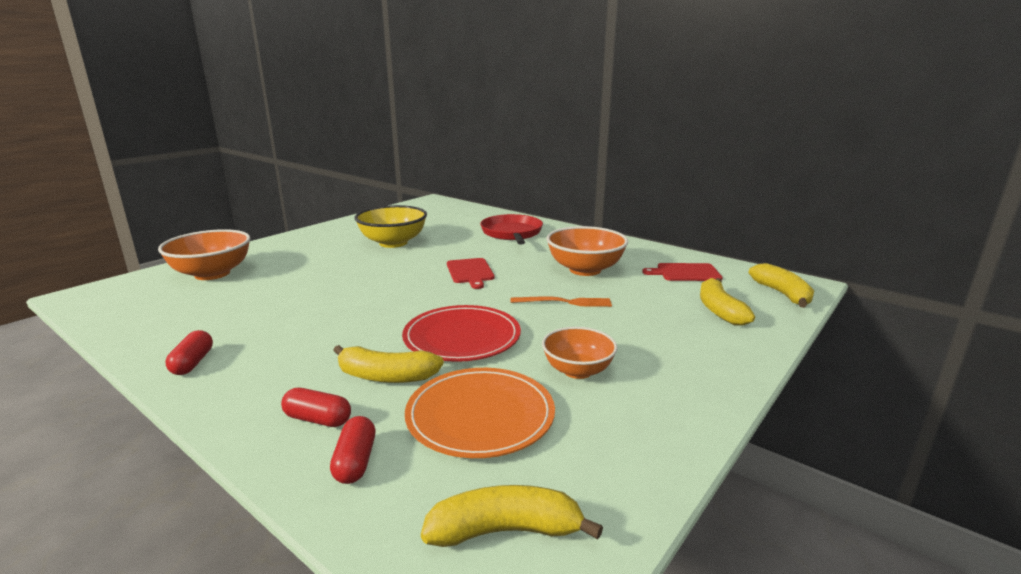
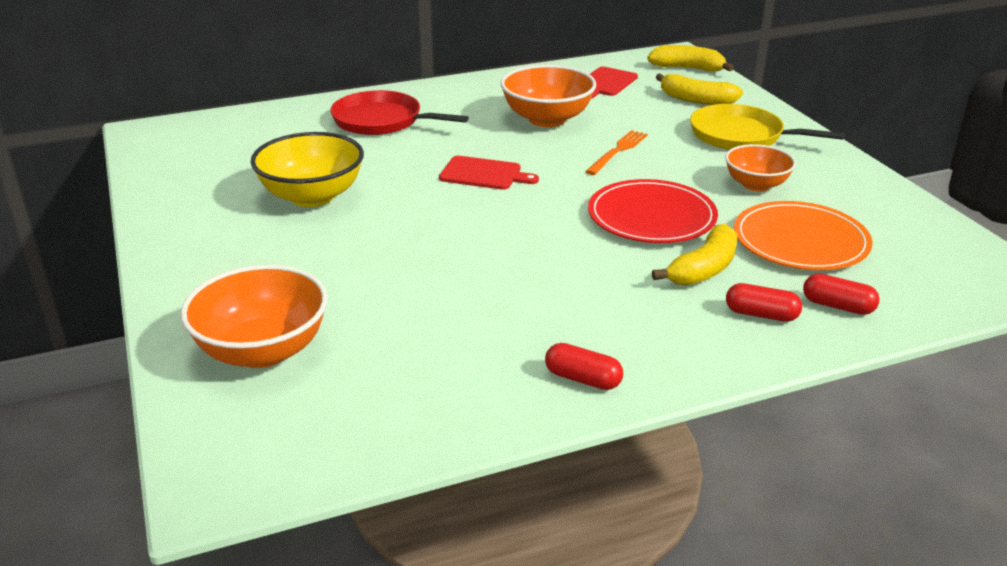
camera: 60 degrees left, 10 degrees up
(318, 419) = (761, 314): red capsule -> red capsule turned 60 degrees clockwise
(506, 530) = (943, 265): yellow banana -> none
(676, 344) = (741, 136): none -> yellow pan

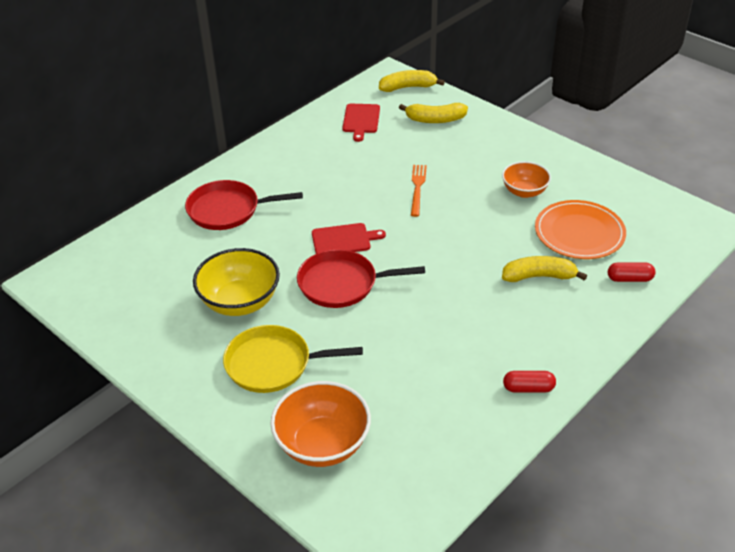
camera: 25 degrees left, 10 degrees up
(442, 211) = (342, 284): none -> red pan
(547, 119) = (347, 171): orange bowl -> none
(651, 217) = (479, 242): red plate -> none
(704, 269) = (539, 276): yellow banana -> yellow banana turned 105 degrees counterclockwise
(741, 136) = (487, 147): yellow pan -> yellow pan (273, 364)
(761, 314) = (593, 301): red capsule -> none

